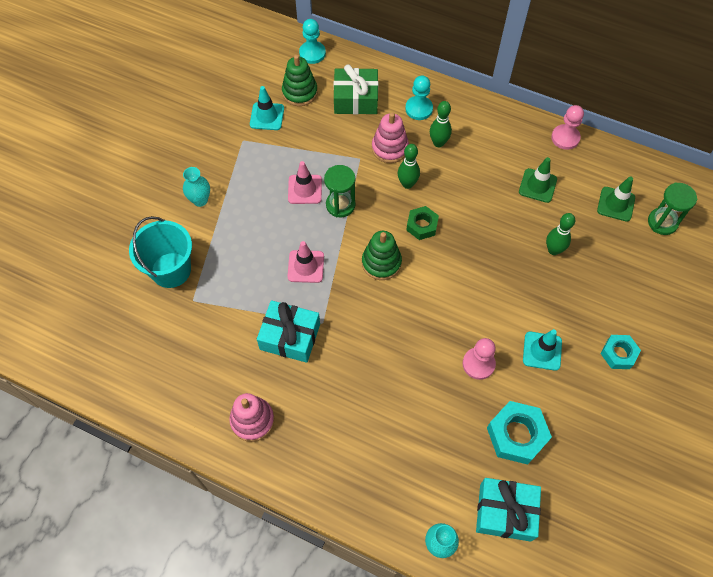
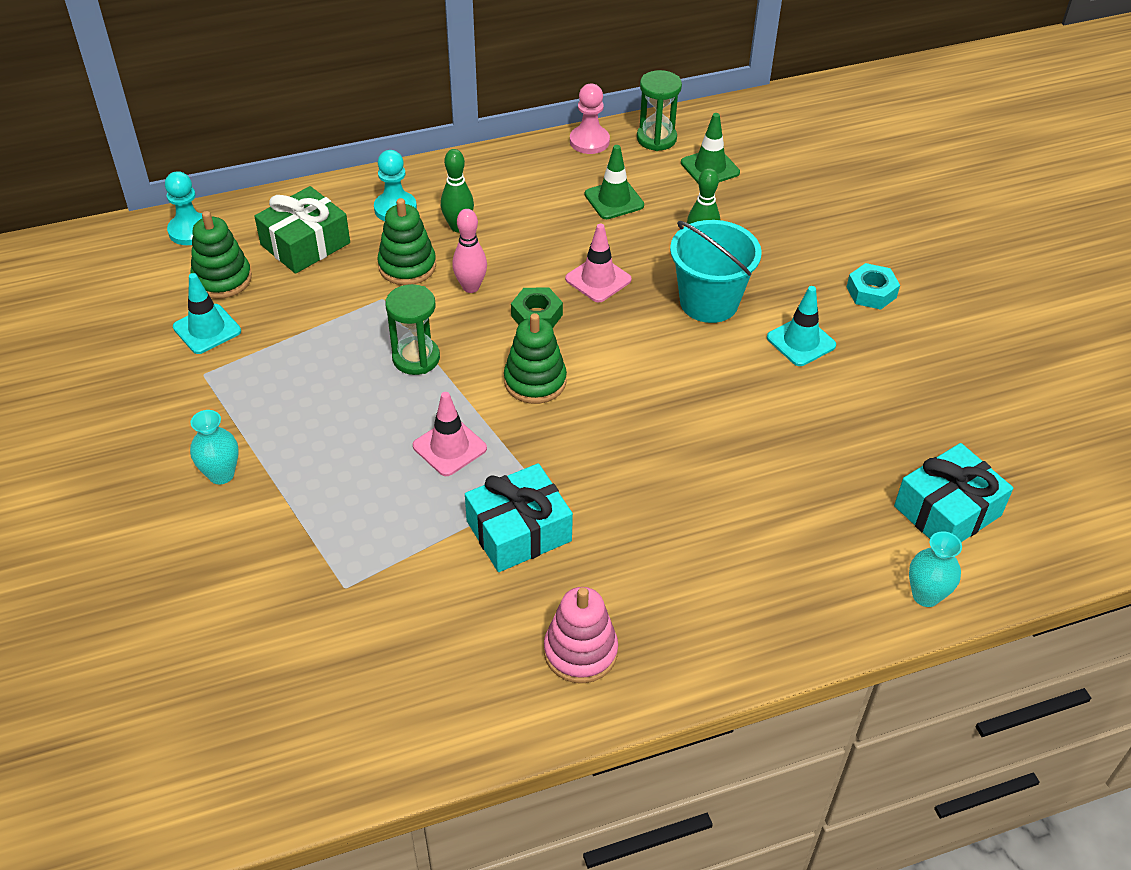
camera: 45 degrees left, 15 degrees down
(171, 270) = (273, 577): turquoise bucket -> turquoise bucket (709, 302)
(305, 189) = (351, 371): pink traffic cone -> pink traffic cone (598, 279)
(390, 148) = (407, 266): pink stacking toy -> green stacking toy
(407, 184) = (471, 287): green bowling pin -> pink bowling pin
(478, 364) = (755, 399): pink pawn -> none
(516, 435) = (871, 434): turquoise nut -> none
(662, 222) = (771, 156): green hourglass -> green hourglass (656, 138)

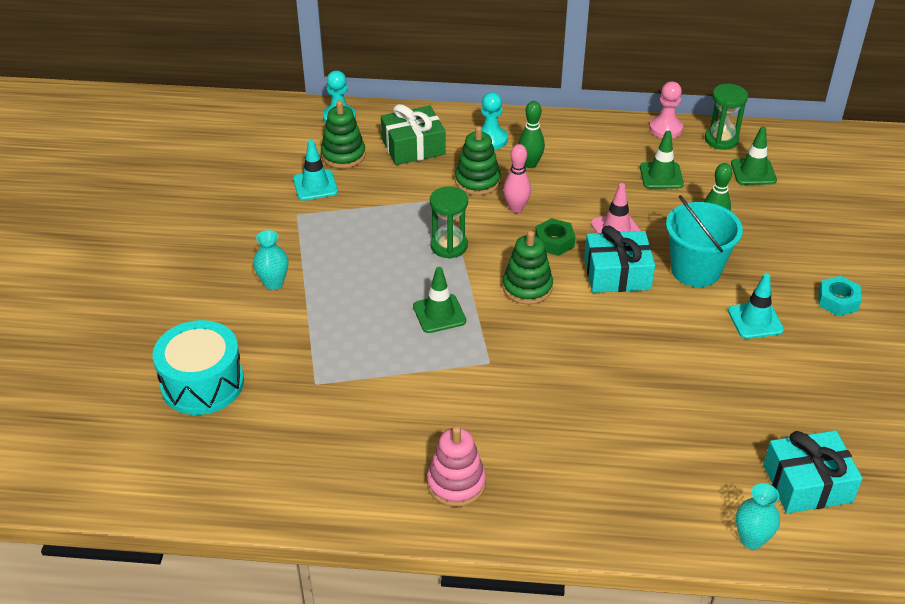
camera: 25 degrees right, 5 degrees down
(198, 639) = (202, 383): none -> turquoise drum
(449, 447) = (439, 314): pink traffic cone -> green traffic cone
(518, 531) = (457, 386): turquoise gift -> turquoise gift (617, 274)

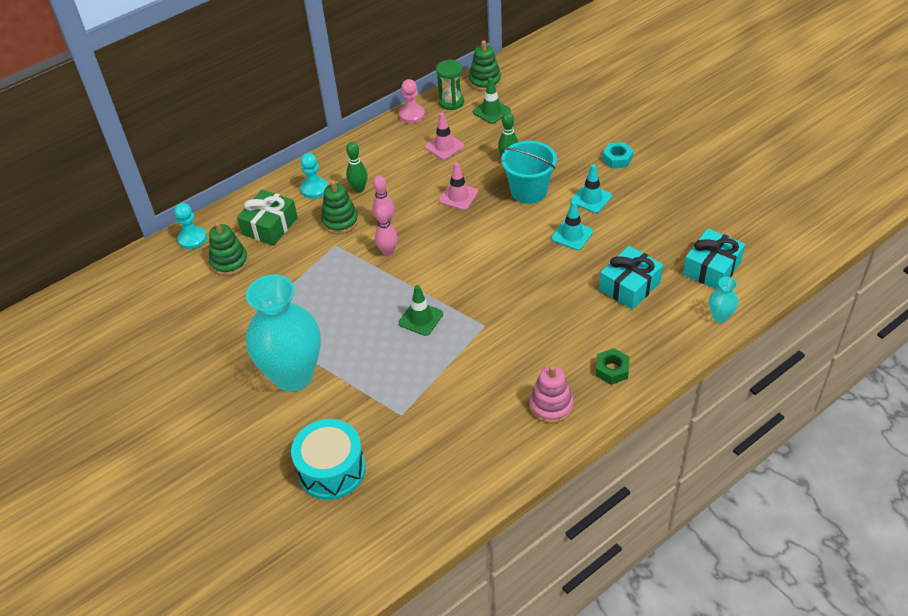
camera: 40 degrees left, 5 degrees up
(273, 283) = (293, 375): turquoise vase -> turquoise vase, size x2.47
(315, 185) = (237, 295): turquoise traffic cone -> turquoise traffic cone (572, 235)
(449, 246) = (374, 274): green hourglass -> none
(485, 235) = (388, 252): none -> pink bowling pin
(527, 287) = (451, 266): green stacking toy -> green stacking toy (485, 81)
(554, 242) = (433, 228): green nut -> green nut (612, 370)
(617, 274) = (490, 222): turquoise gift -> turquoise gift (629, 286)
(661, 176) = (444, 146): green traffic cone -> pink traffic cone

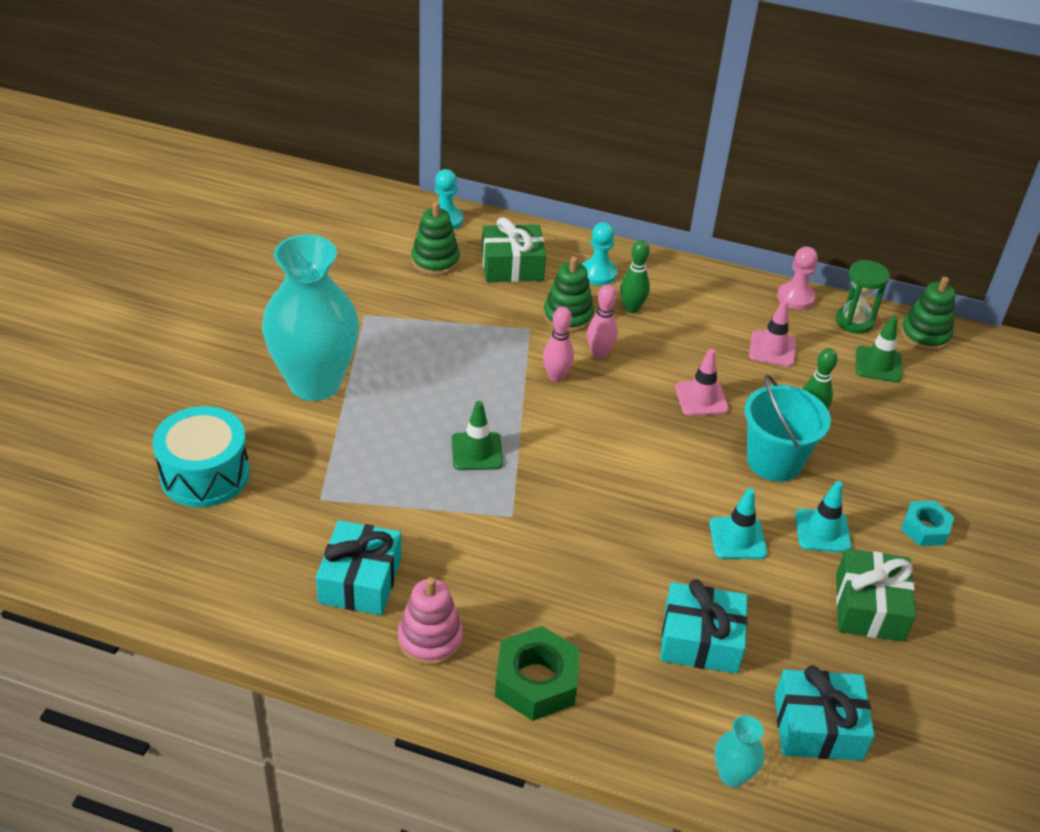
camera: 50 degrees right, 5 degrees down
(483, 421) = (360, 580): none -> turquoise gift
(612, 370) = (536, 681): green nut -> green nut, size x1.60
(652, 208) = (869, 607): none -> green gift

